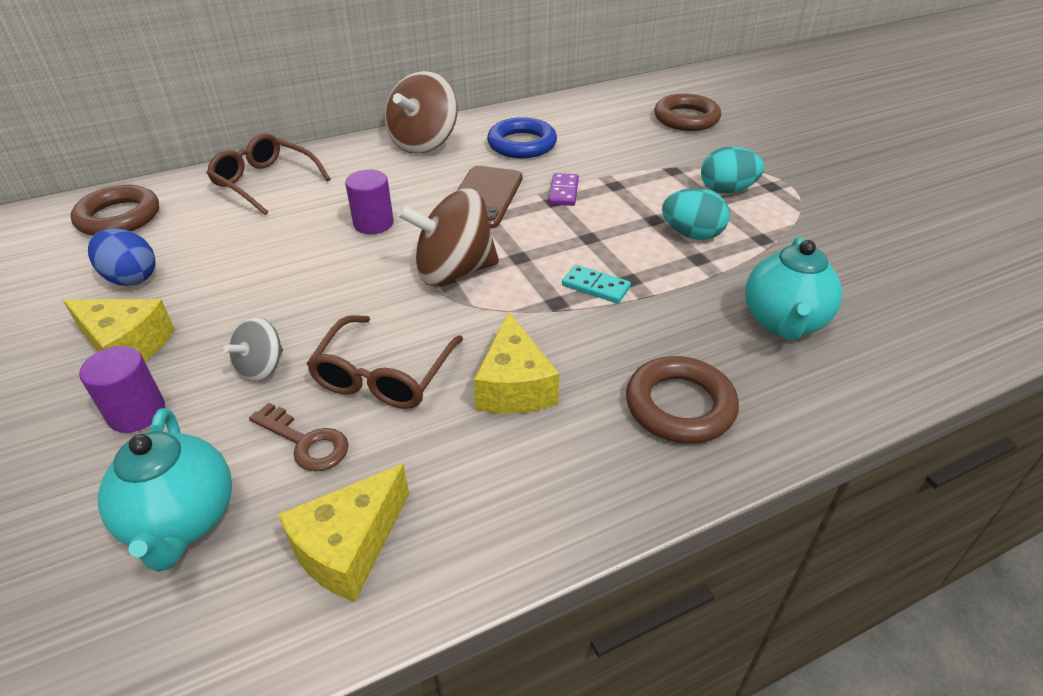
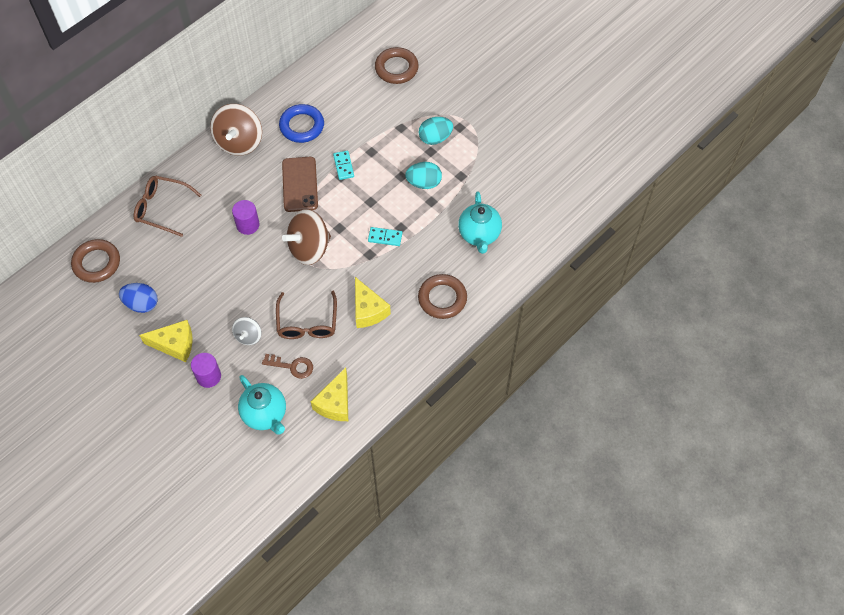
camera: 20 degrees left, 20 degrees up
(563, 192) = (343, 166): purple domino -> turquoise domino

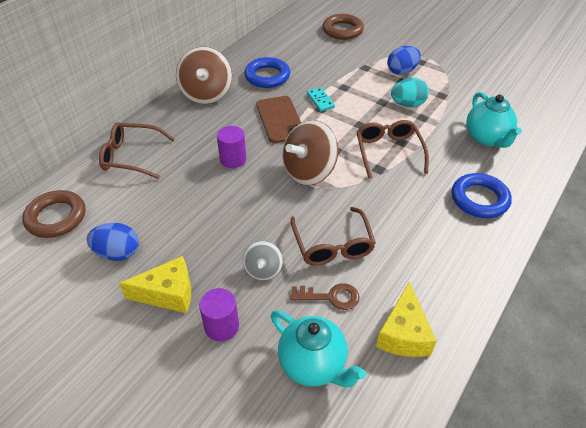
camera: 10 degrees left, 15 degrees down
(368, 310) = (400, 222): yellow cheese -> none
(385, 237) = (389, 152): turquoise domino -> brown glasses
(435, 138) = (402, 71): turquoise egg -> blue egg
(442, 298) = (479, 199): brown ring -> blue ring

